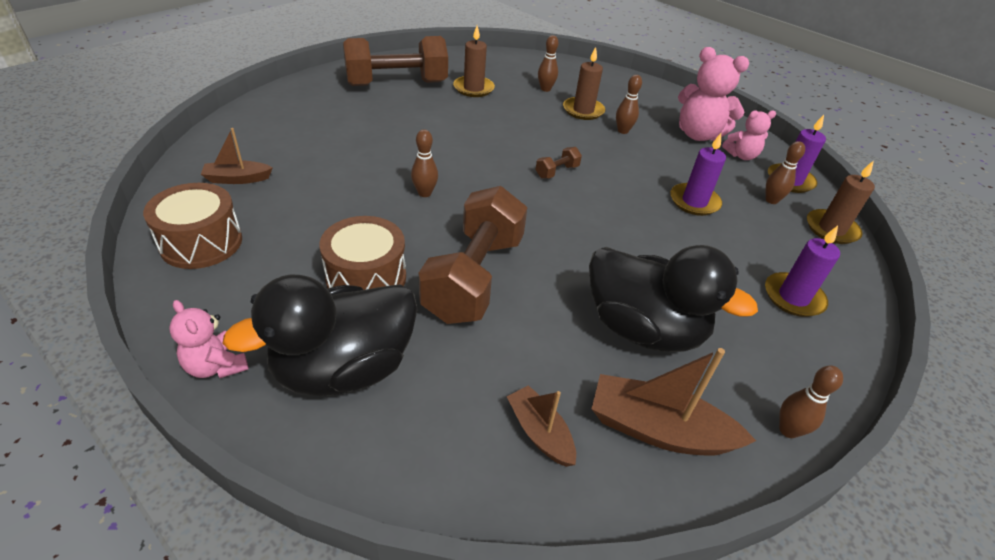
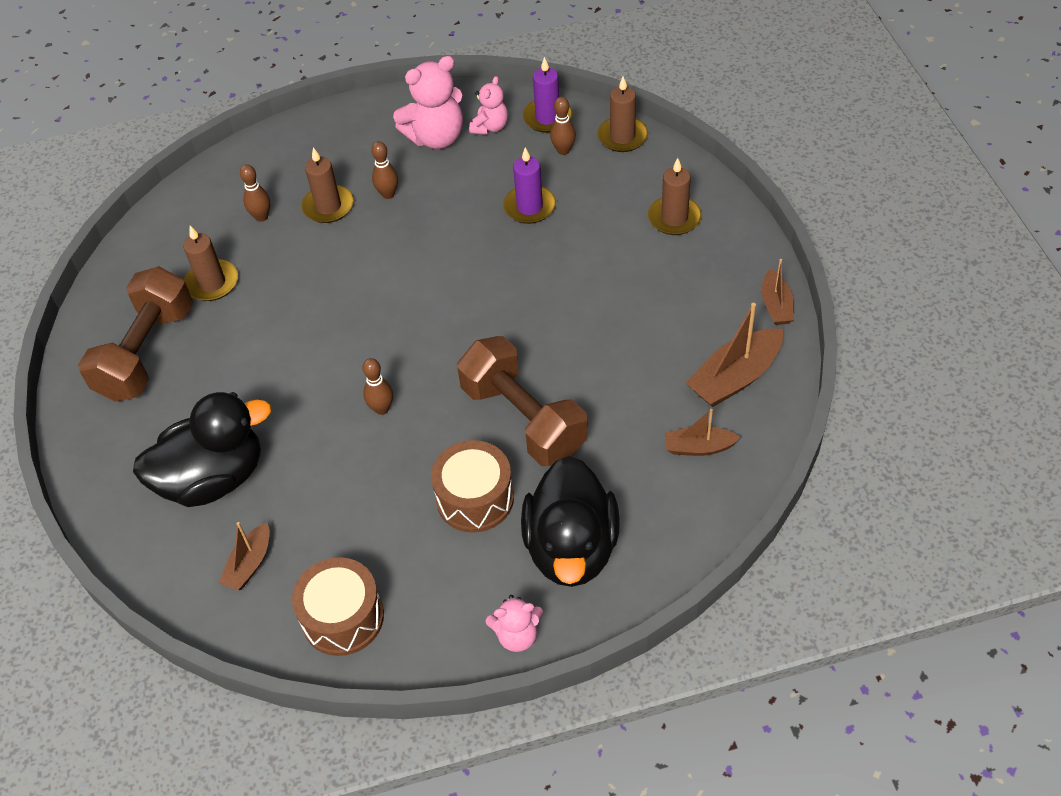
camera: 50 degrees left, 10 degrees up
(557, 172) = (418, 285): brown dumbbell -> none
(643, 329) = (647, 334): black duck -> black duck (214, 478)
(788, 430) = (776, 305): brown bowling pin -> brown boat
(793, 297) = (674, 218): purple candle -> brown candle

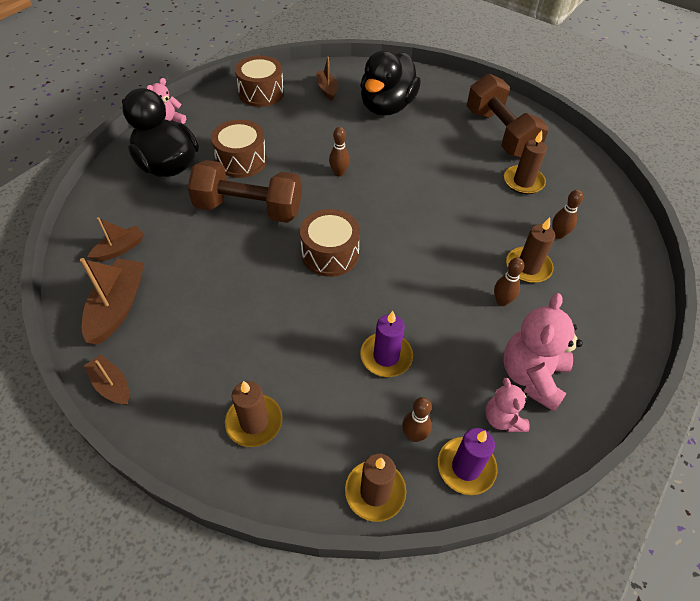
camera: 135 degrees right, 0 degrees up
(488, 317) = (330, 254): none -> brown drum

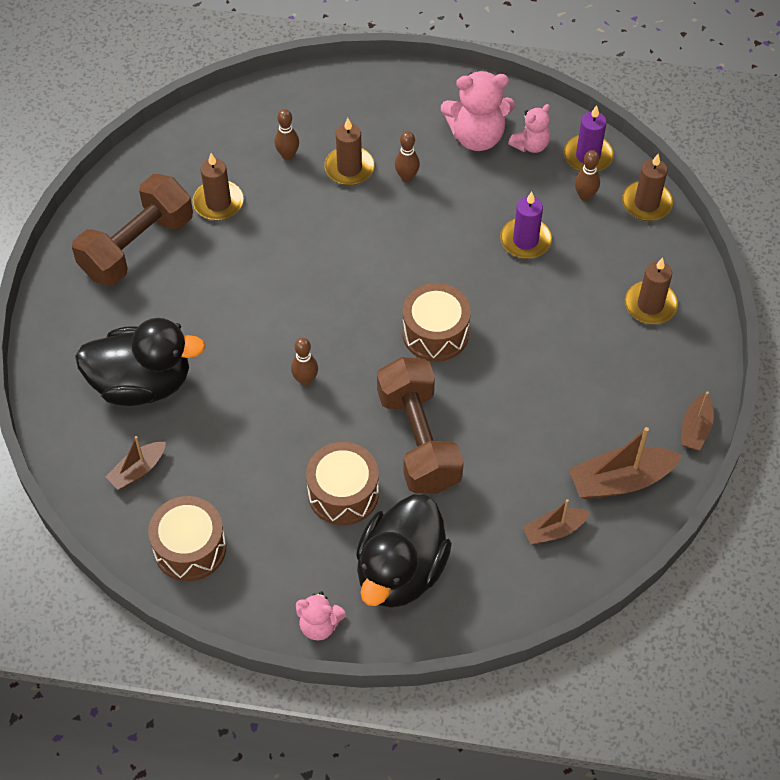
camera: 115 degrees left, 5 degrees up
(120, 249) = (554, 530): brown boat -> brown boat turned 45 degrees counterclockwise

